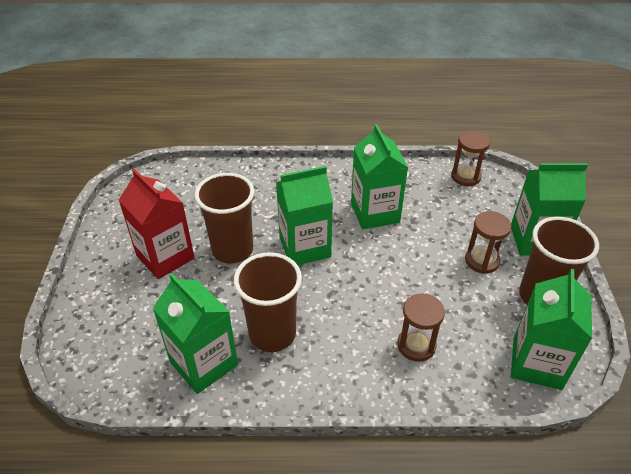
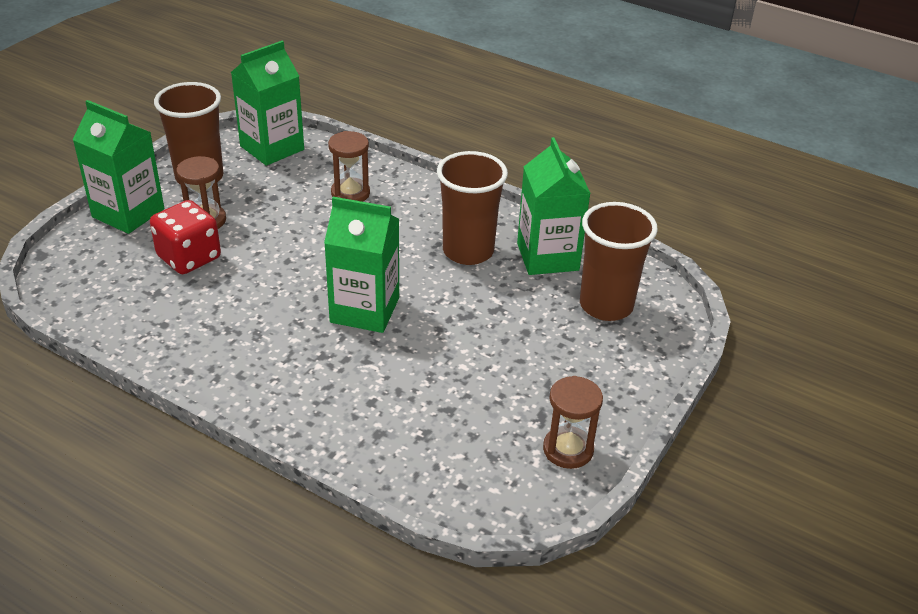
camera: 150 degrees left, 5 degrees down
(165, 257) = (533, 371): red carton -> none
(232, 250) = (448, 343): brown cup -> brown cup (606, 305)
(375, 212) = (245, 310): green carton -> none
(452, 229) = (189, 257): none -> red dice
(465, 177) = (85, 301): brown hourglass -> brown hourglass (568, 449)

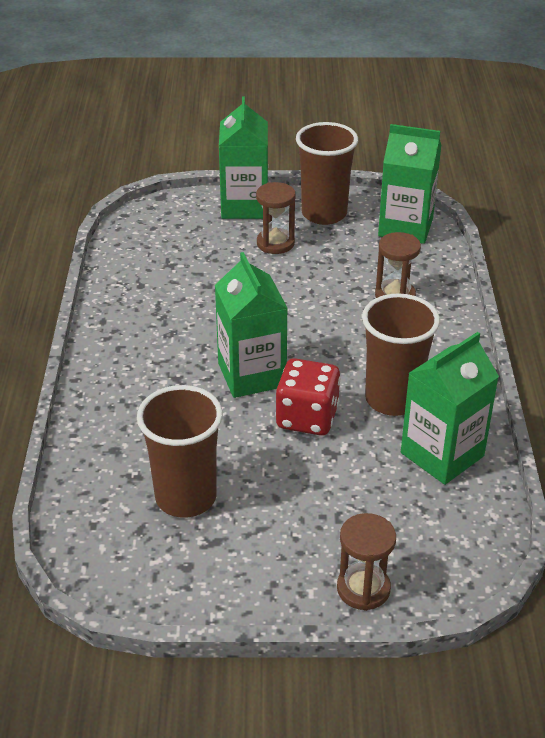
camera: 60 degrees right, 0 degrees up
(189, 257) = (224, 258): red dice -> red dice (307, 417)
(568, 449) = (185, 577): brown hourglass -> brown hourglass (363, 589)
(606, 305) = (411, 526): brown cup -> brown cup (186, 497)

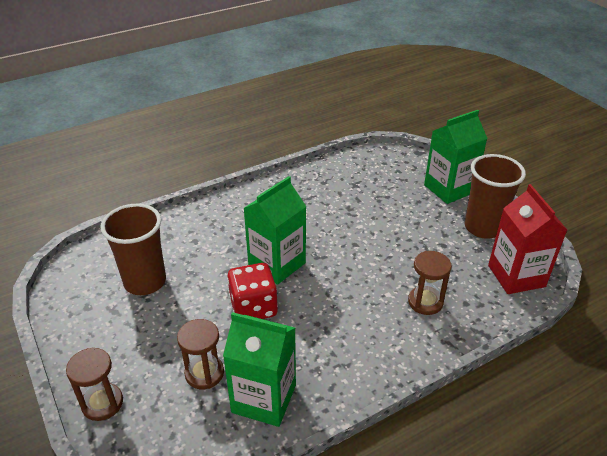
camera: 60 degrees right, 0 degrees up
(275, 243) = (423, 219): brown hourglass -> brown hourglass (204, 373)
(393, 399) = (305, 346): brown cup -> none
(405, 227) = (516, 276): green carton -> red carton

